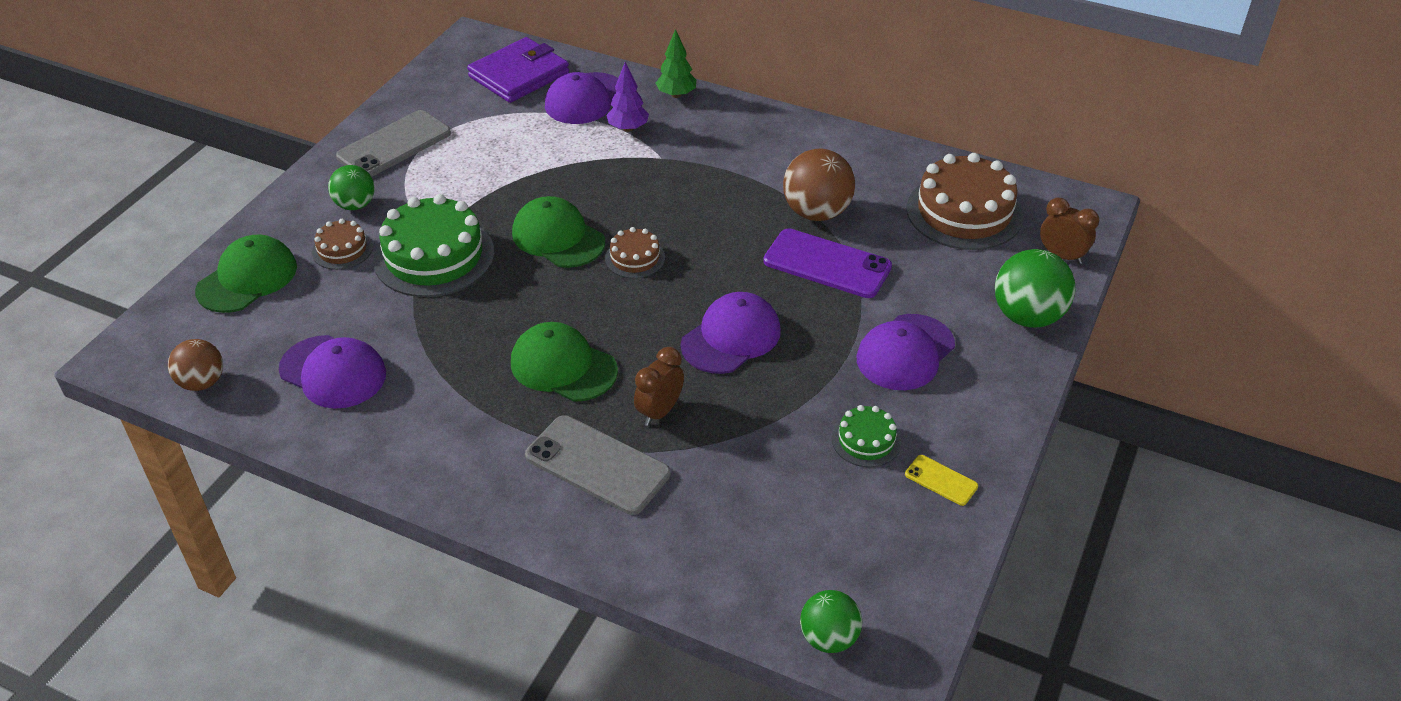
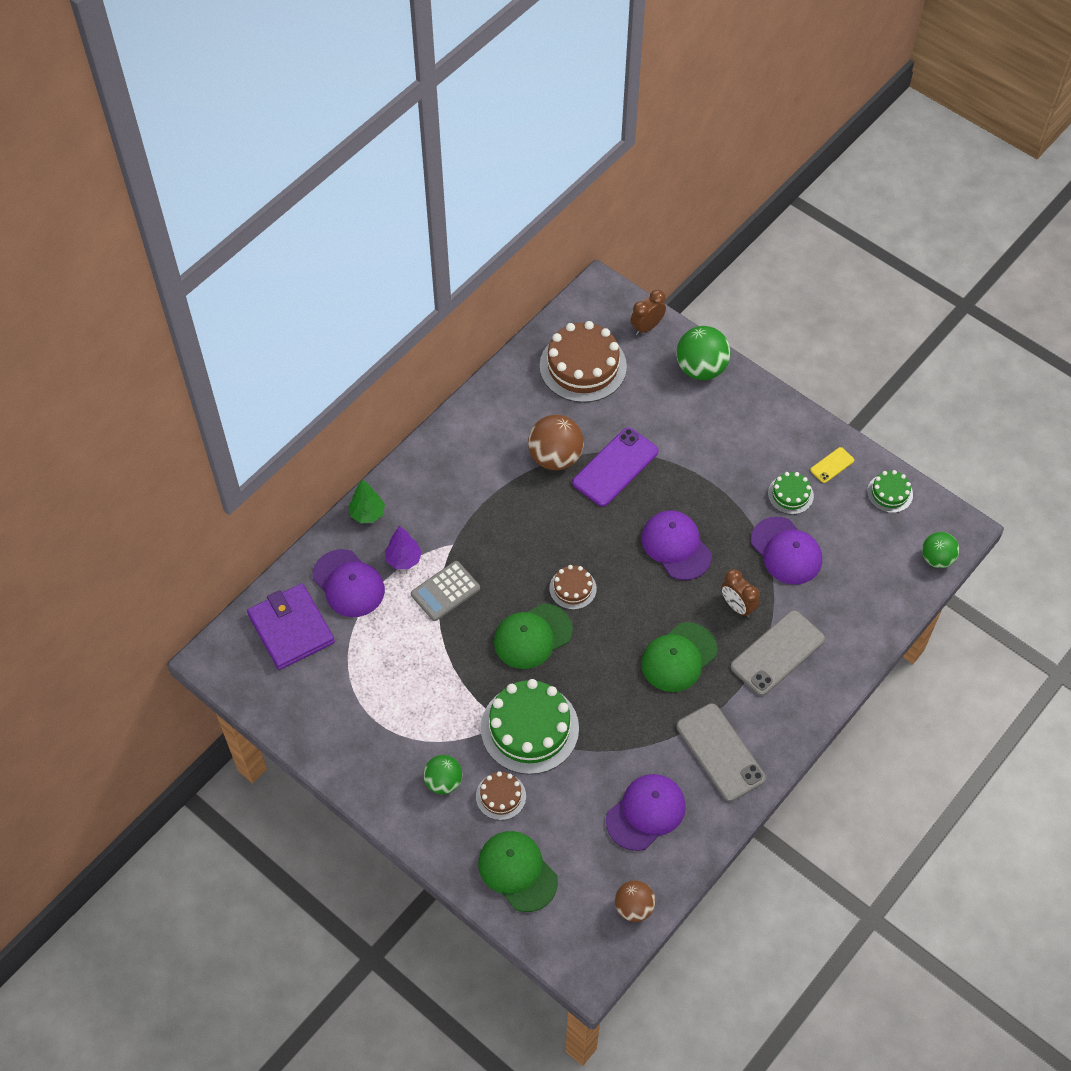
camera: 75 degrees left, 15 degrees up
(394, 145) = (365, 743): grey phone -> grey phone (720, 752)
(597, 163) = (445, 591): none -> grey calculator
(905, 352) = (717, 448): purple cap -> purple cap (786, 551)
(925, 558) = (890, 493): none -> green cake

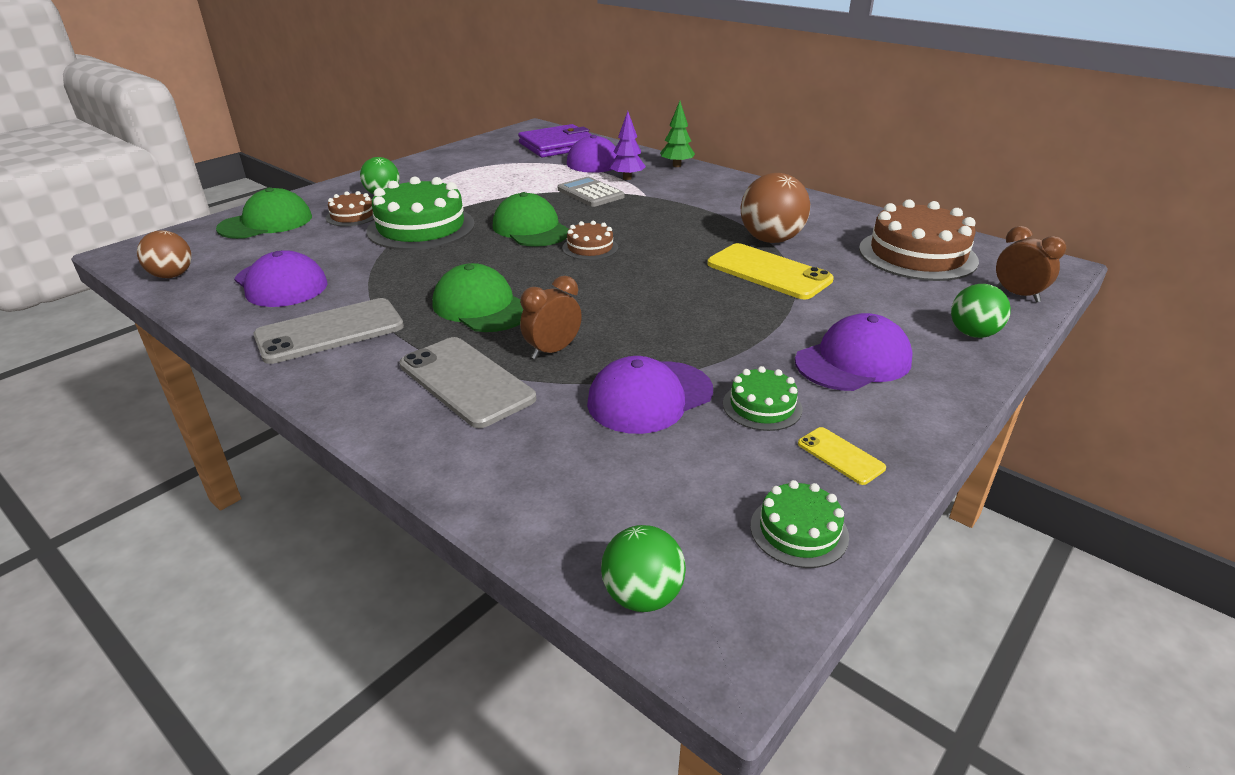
camera: 90 degrees right, 25 degrees down
(615, 467) = (768, 272): purple phone -> yellow phone
(676, 546) = (652, 308): purple cap -> purple cap (853, 361)
(701, 368) = (973, 333): green ball -> green ball, size x0.63

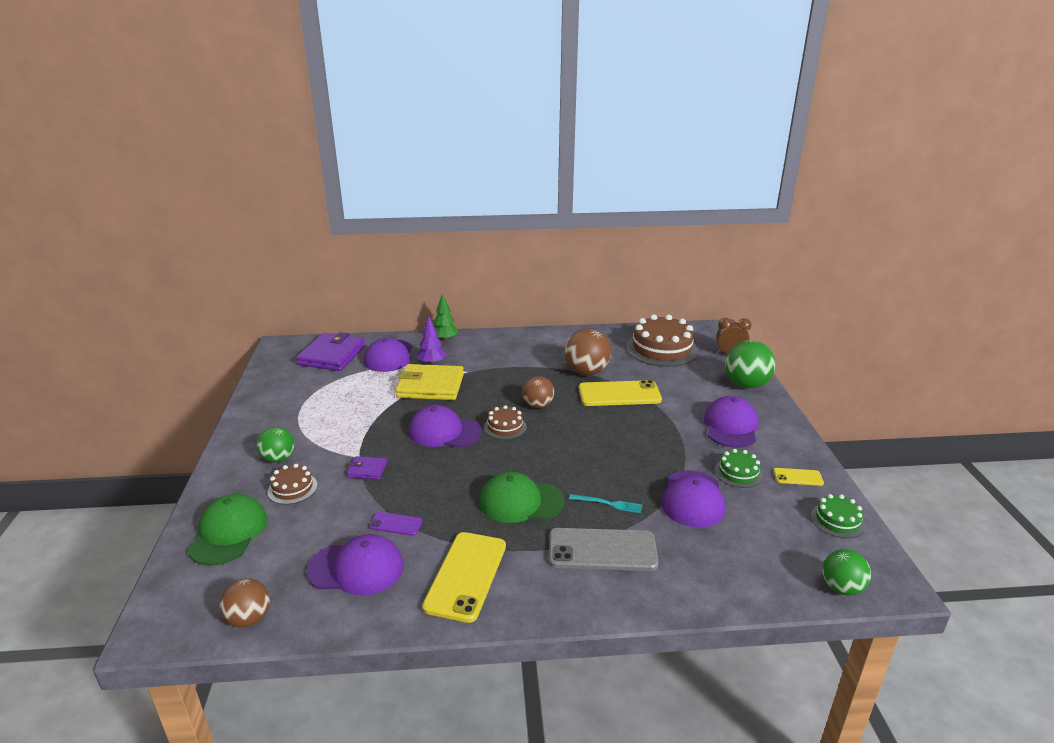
camera: 45 degrees left, 5 degrees down
(330, 331) = (466, 576): grey phone -> yellow phone
(363, 271) = (396, 524): none -> purple phone
(421, 227) = (367, 470): green cake -> purple wallet
(531, 229) = (444, 432): green cap -> purple cap
(552, 351) = (608, 504): brown clock -> turquoise fork
(590, 193) = (430, 386): grey calculator -> yellow wallet
(658, 245) = (538, 405): none -> brown ball
(973, 333) = (746, 385): green ball -> green ball, size x1.58

